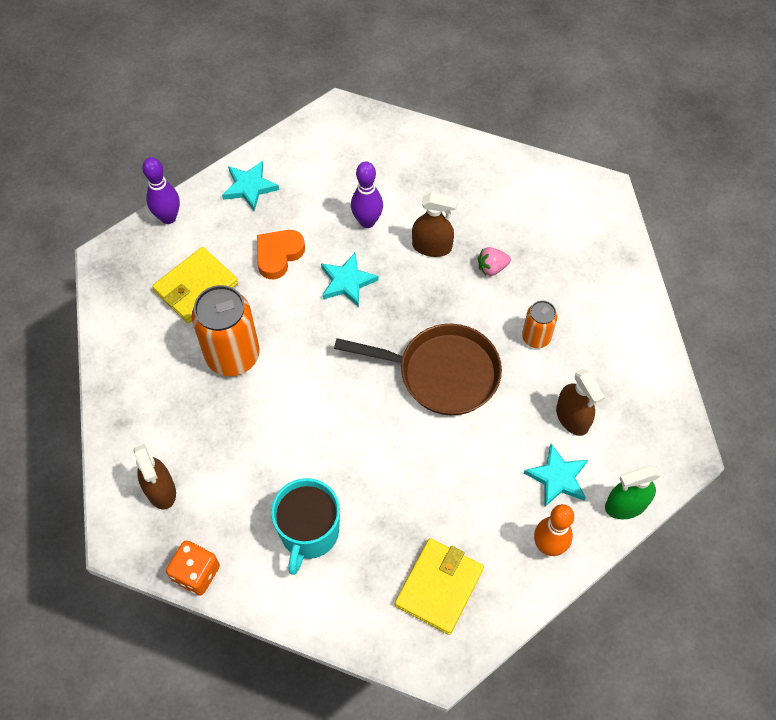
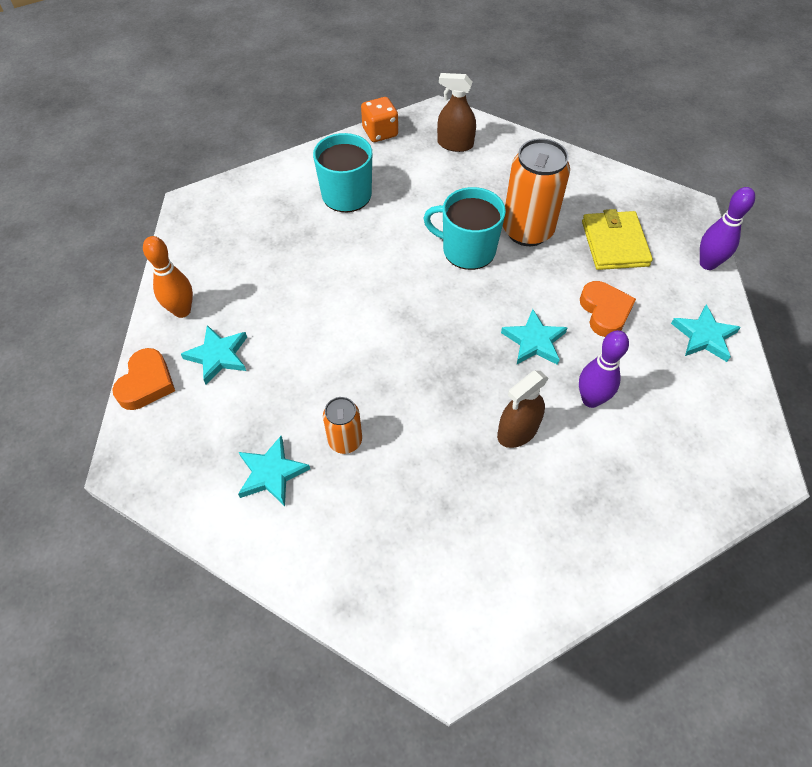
camera: 130 degrees right, 5 degrees down
(293, 385) = (467, 250): none -> turquoise mug
(439, 587) = (233, 233): yellow wallet -> none
(442, 373) = (383, 346): brown pan -> none
(492, 268) = (449, 463): pink strawberry -> none
(572, 418) = (249, 406): brown spray bottle -> none
(600, 361) = (271, 473): none -> turquoise star
(626, 505) = (147, 383): green spray bottle -> orange heart

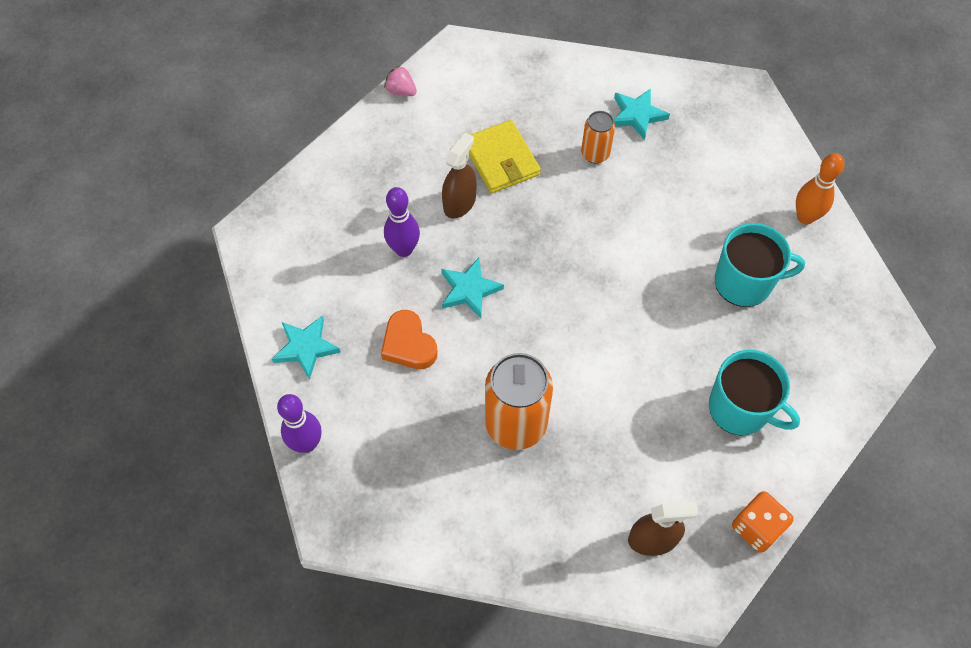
camera: 160 degrees right, 5 degrees up
(147, 383) = (782, 148): orange heart -> none
(218, 356) = (742, 187): turquoise star -> none
(467, 250) = (572, 375): turquoise mug -> turquoise mug (744, 282)
(550, 613) = (401, 91): none -> pink strawberry
(615, 243) = (414, 438): yellow wallet -> yellow wallet (501, 159)

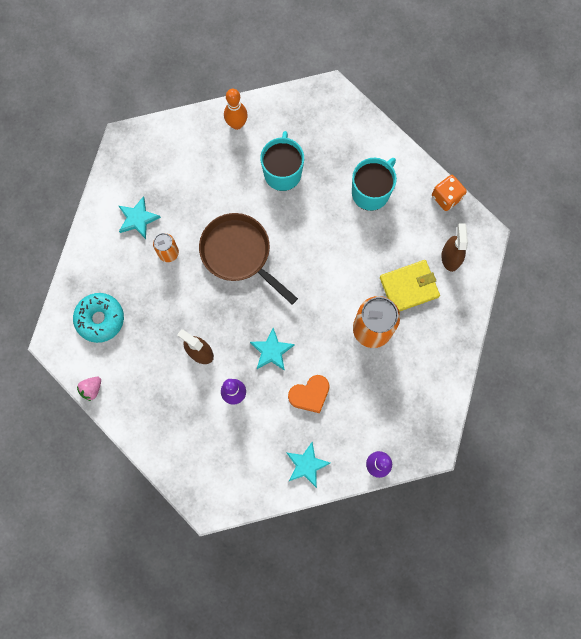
camera: 85 degrees left, 15 degrees up
(493, 90) = (100, 319): none -> turquoise donut
(501, 159) = (165, 319): yellow wallet -> yellow wallet (409, 287)
(608, 237) = (239, 253): none -> brown pan

